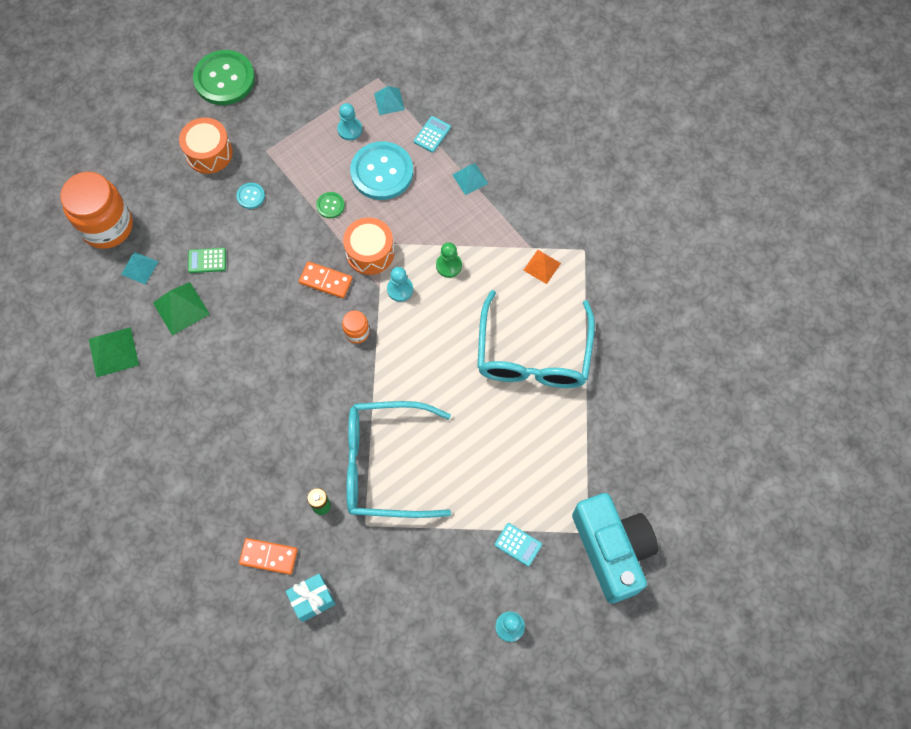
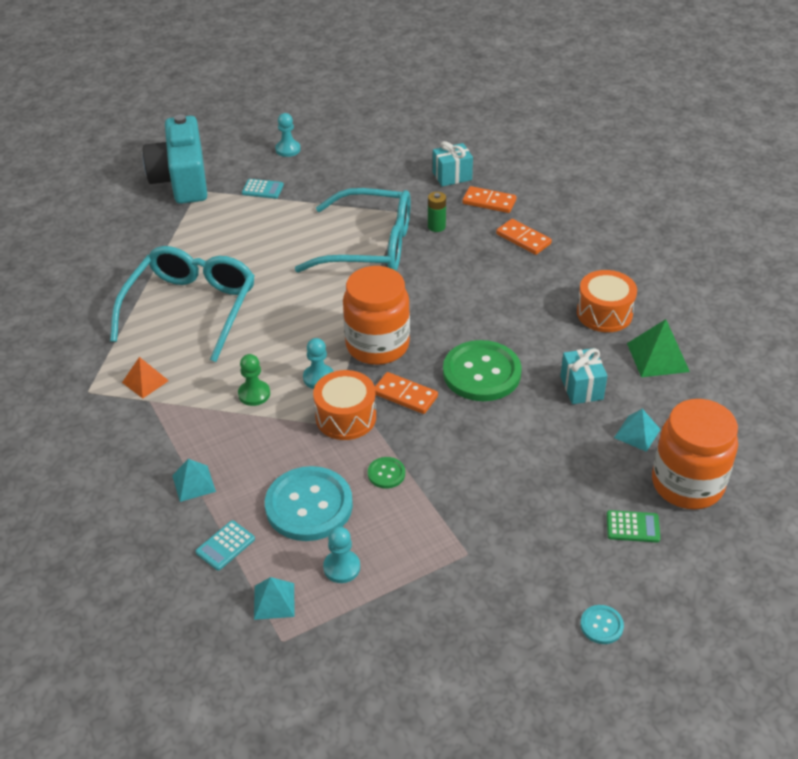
camera: 170 degrees left, 25 degrees down
(181, 308) = (581, 388): green pyramid -> turquoise gift
(207, 260) = (551, 431): green calculator -> green calculator (633, 527)
(209, 153) = (551, 560): orange drum -> orange drum (604, 313)
(224, 79) = (527, 672): green button -> green button (481, 373)
(231, 498) = (523, 239): none -> orange domino
(251, 196) = (492, 497): turquoise button -> turquoise button (601, 625)
(357, 332) = (377, 345): orange jar -> orange jar, size x2.22
(518, 544) = (262, 189): turquoise calculator -> turquoise calculator turned 150 degrees clockwise

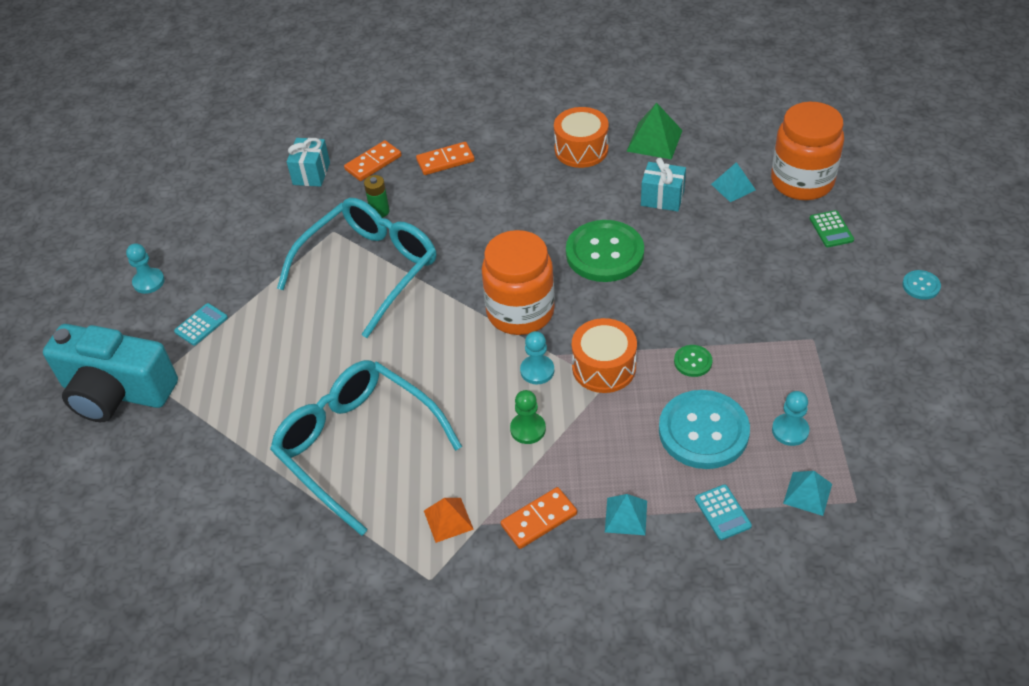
camera: 60 degrees left, 5 degrees up
(405, 395) = (601, 315): orange domino -> orange domino (539, 520)
(633, 527) = (831, 229): green calculator -> green calculator turned 135 degrees clockwise

